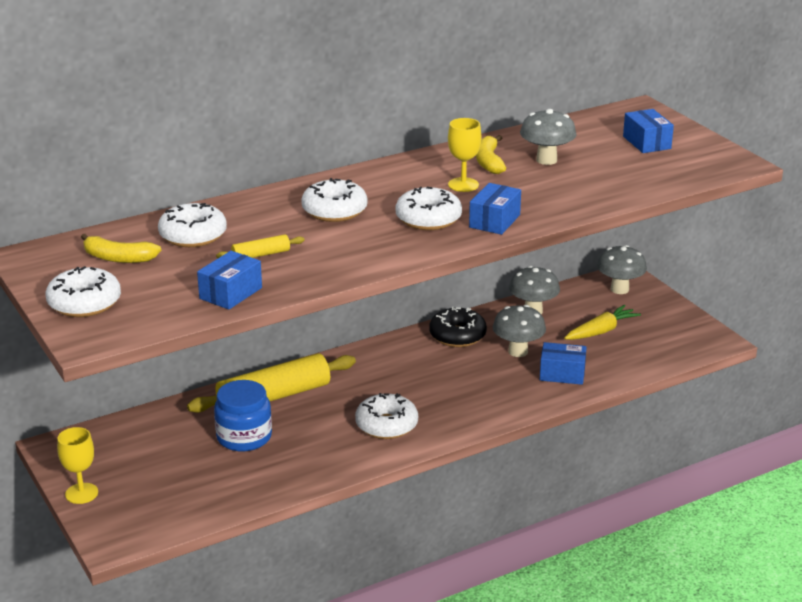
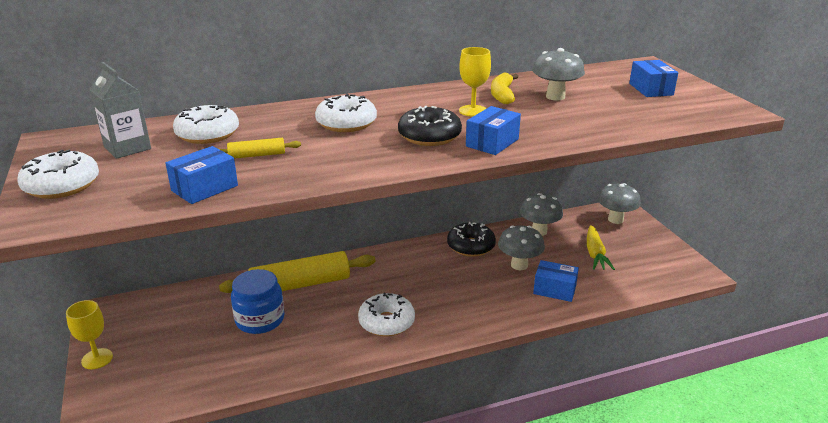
camera: 10 degrees right, 0 degrees up
(118, 258) = (127, 148): yellow banana -> grey carton
(428, 219) = (429, 136): white donut -> black donut
(601, 331) = (595, 254): yellow carrot -> yellow carrot turned 120 degrees clockwise

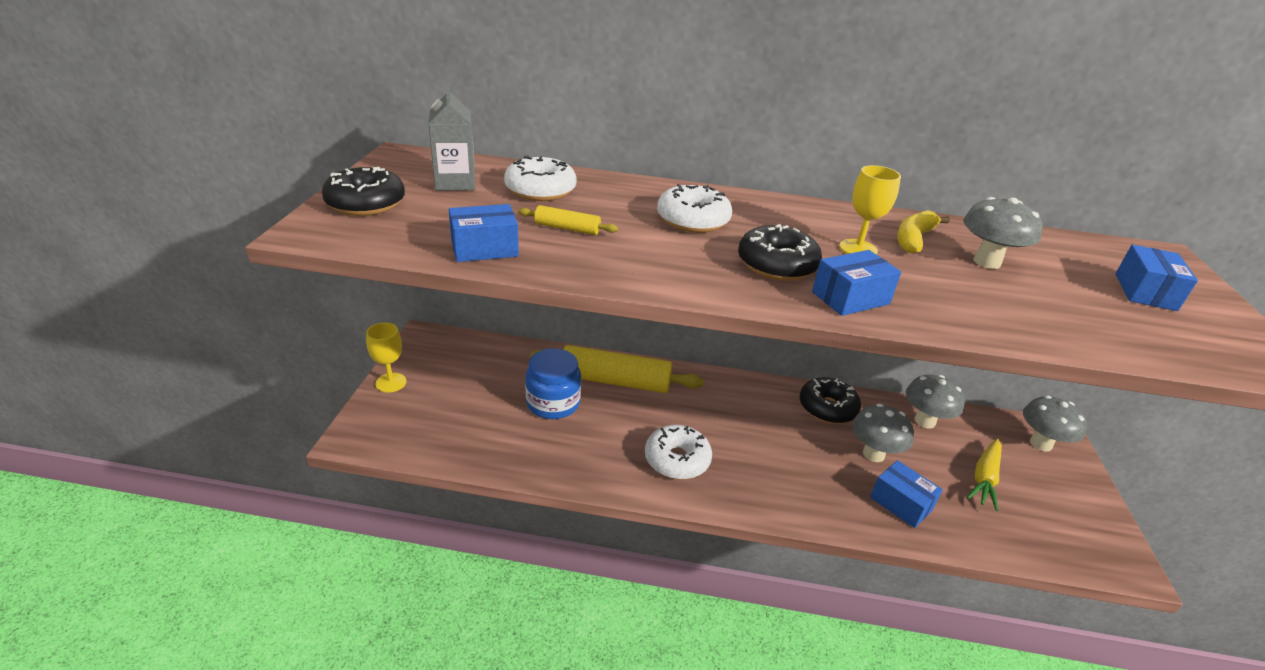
camera: 25 degrees right, 5 degrees up
(62, 185) = (366, 203): white donut -> black donut

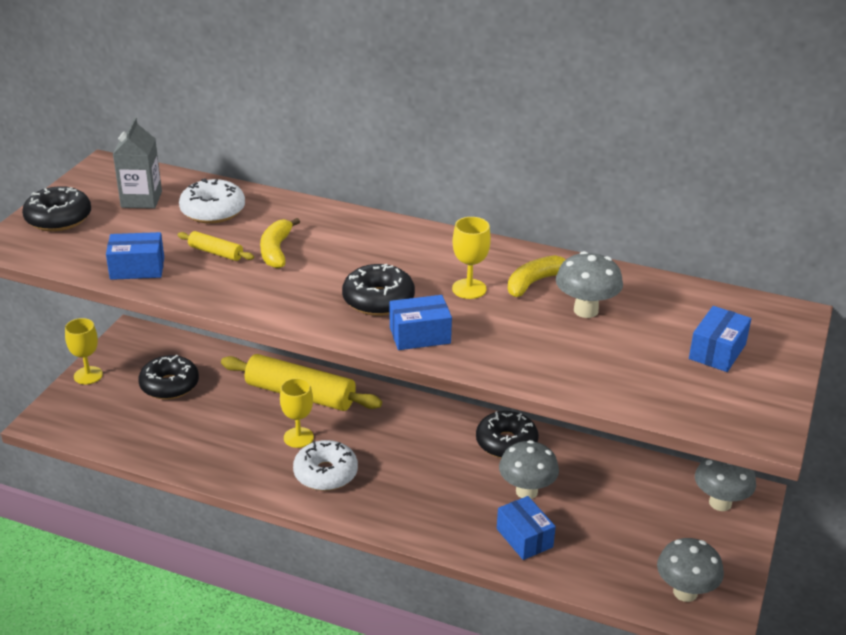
camera: 15 degrees right, 0 degrees up
(481, 384) = (169, 385): none -> black donut
(553, 403) = (231, 409): blue jar -> none
(632, 223) = (276, 250): none -> yellow banana
(632, 425) = (298, 437): none -> yellow goblet
(693, 220) = (334, 250): white donut -> none
(924, 421) = (605, 467): grey mushroom -> grey mushroom (685, 592)
(984, 478) = (629, 527): yellow carrot -> none

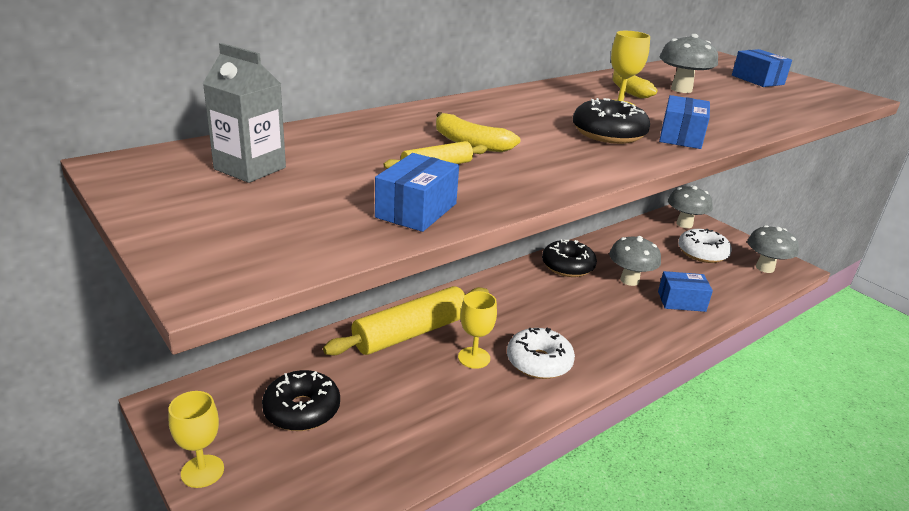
camera: 60 degrees left, 5 degrees down
(58, 218) = (205, 224): black donut -> none
(213, 211) = (343, 145): white donut -> white donut (702, 253)

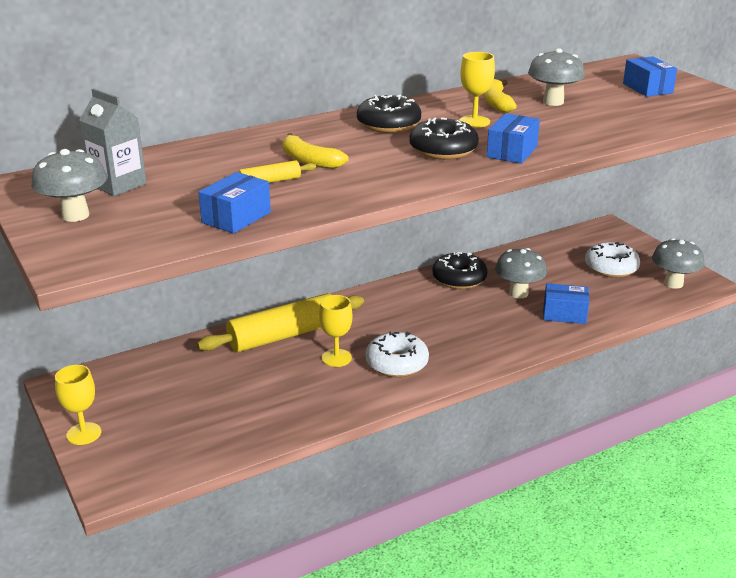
camera: 10 degrees right, 0 degrees up
(302, 410) = (172, 393): black donut -> black donut (388, 124)
(684, 224) = (605, 238): grey mushroom -> grey mushroom (75, 215)

